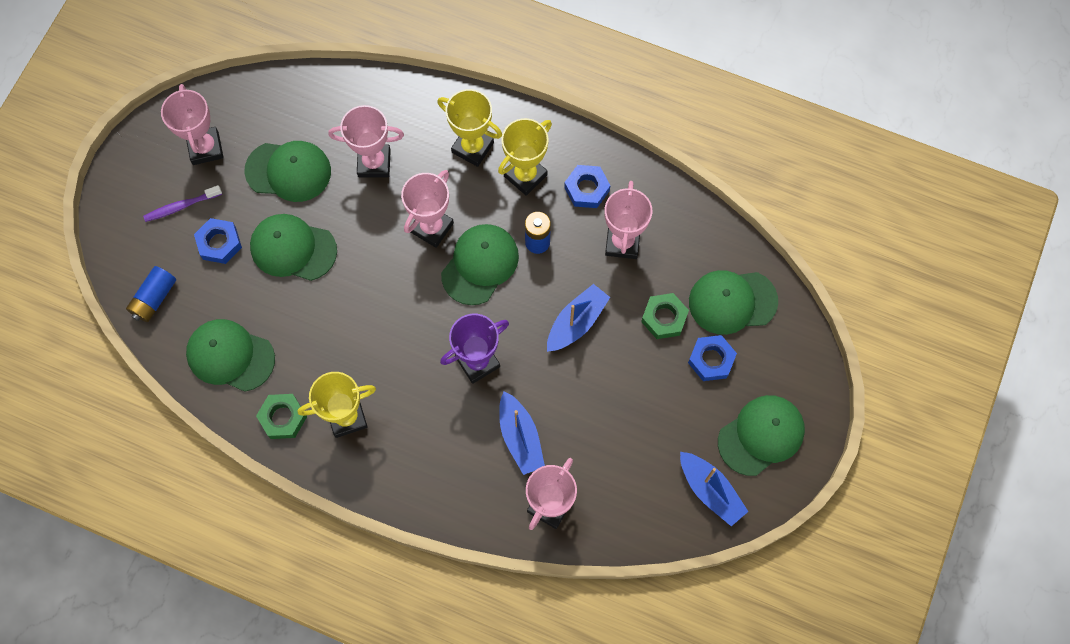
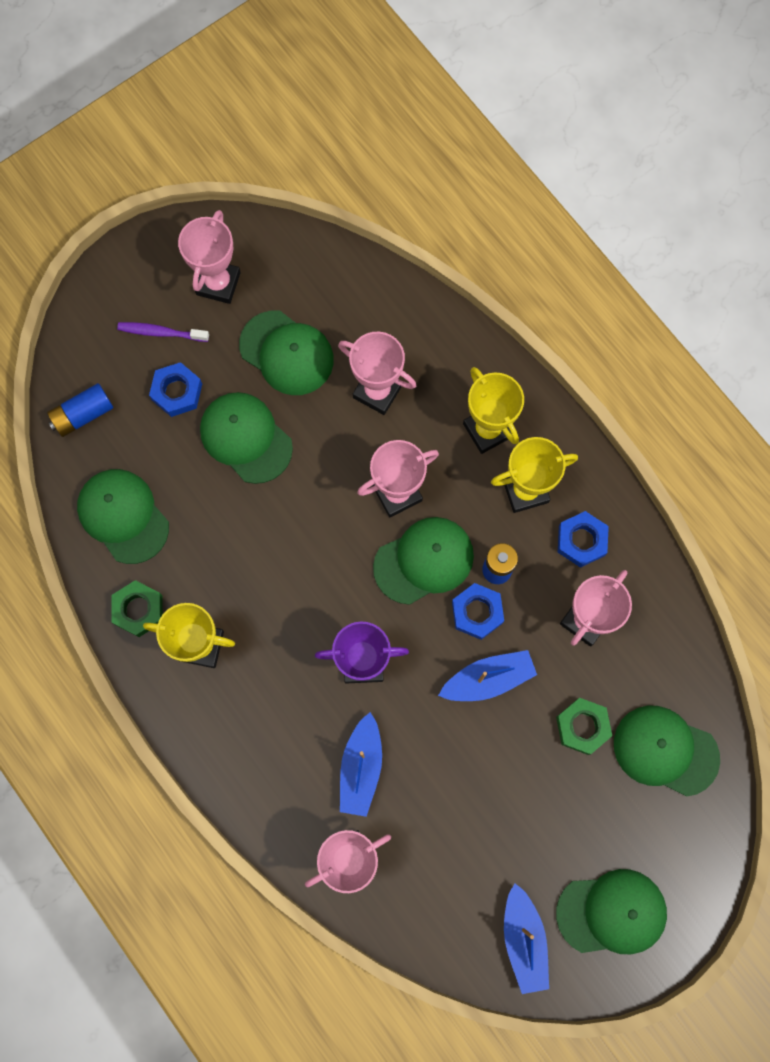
camera: 30 degrees right, 5 degrees up
(711, 360) = (606, 800): blue nut -> blue nut (477, 612)

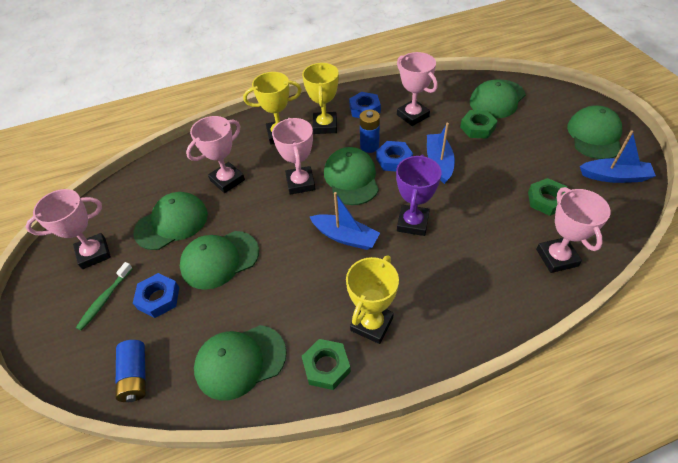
camera: 70 degrees left, 25 degrees down
(161, 332) = (105, 299): purple toothbrush -> green toothbrush
(218, 283) = (94, 253): pink trophy -> pink trophy turned 60 degrees counterclockwise
(361, 768) = (489, 238): blue boat -> blue boat (345, 237)
(450, 841) = (547, 200): none -> green nut

